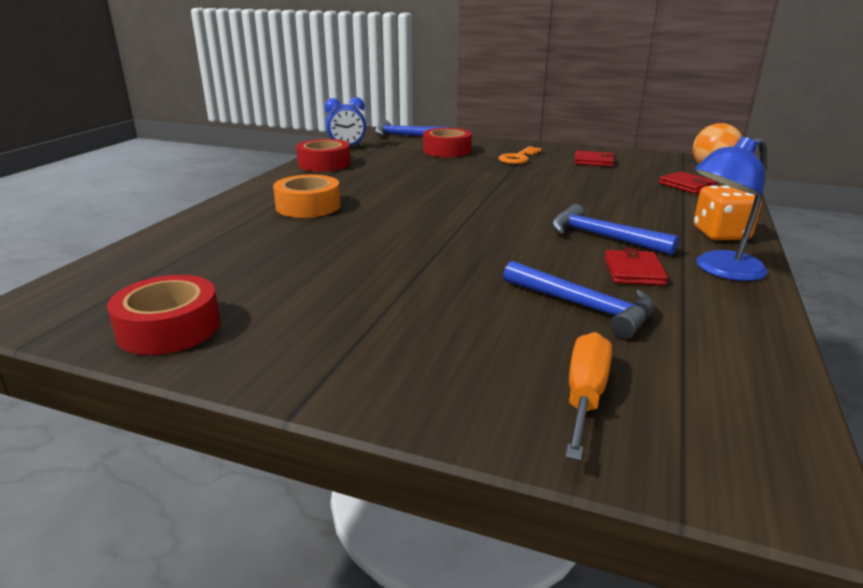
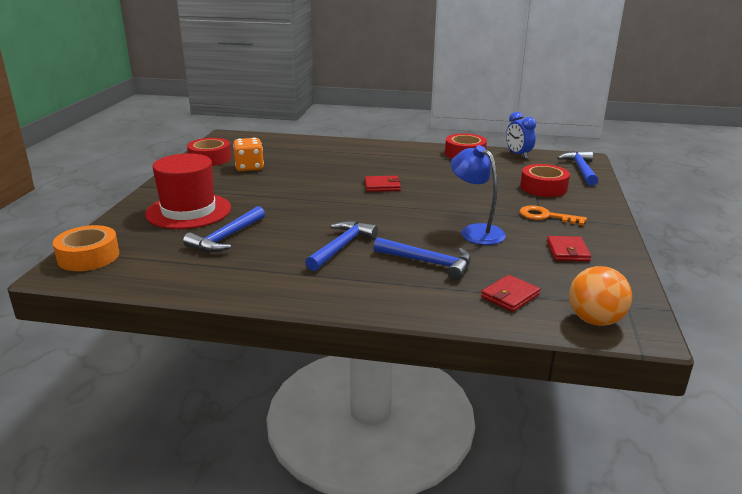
camera: 80 degrees right, 0 degrees up
(308, 206) = (368, 161): orange tape -> orange tape (88, 257)
(468, 343) = (188, 211): none -> red hat
(585, 395) = (138, 235): orange screwdriver -> none
(631, 204) = (428, 262): none -> blue hammer
(634, 271) = (279, 254): red wallet -> red wallet (382, 186)
(720, 234) = (362, 296): orange dice -> orange dice (249, 167)
(720, 270) = (285, 286): blue lamp -> blue lamp (475, 231)

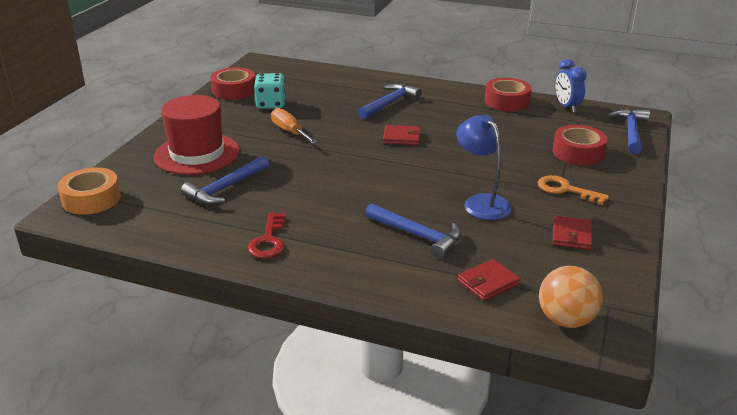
camera: 10 degrees right, 5 degrees up
(249, 167) = (271, 104): orange dice -> turquoise dice
(275, 187) = (289, 131): none -> orange screwdriver
(284, 278) = (268, 241): none -> red key
(341, 247) = (336, 209): blue hammer -> blue hammer (390, 103)

